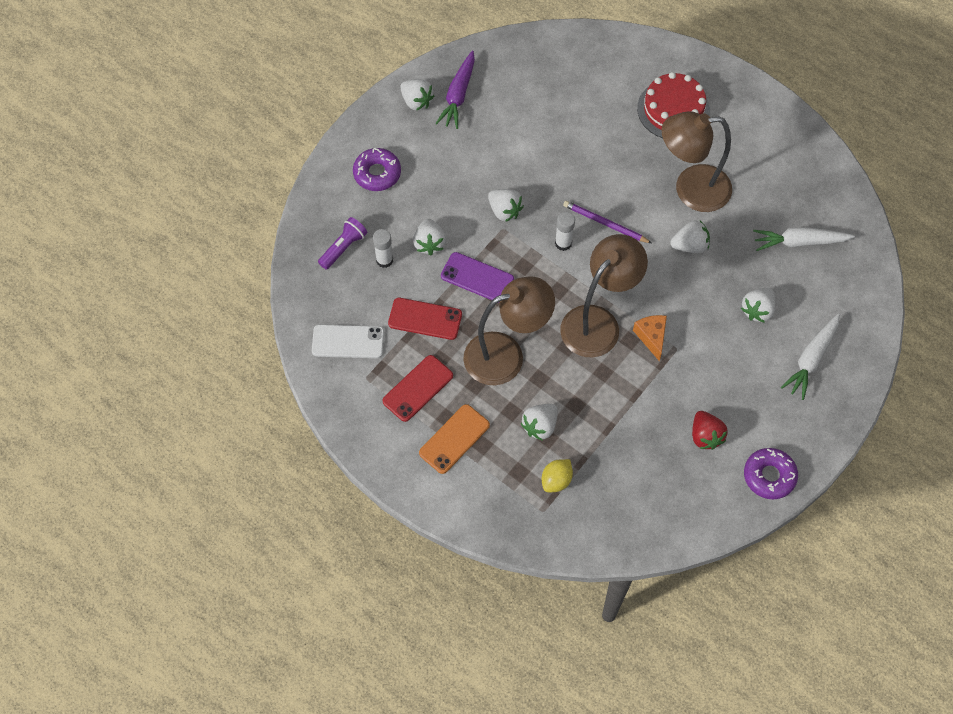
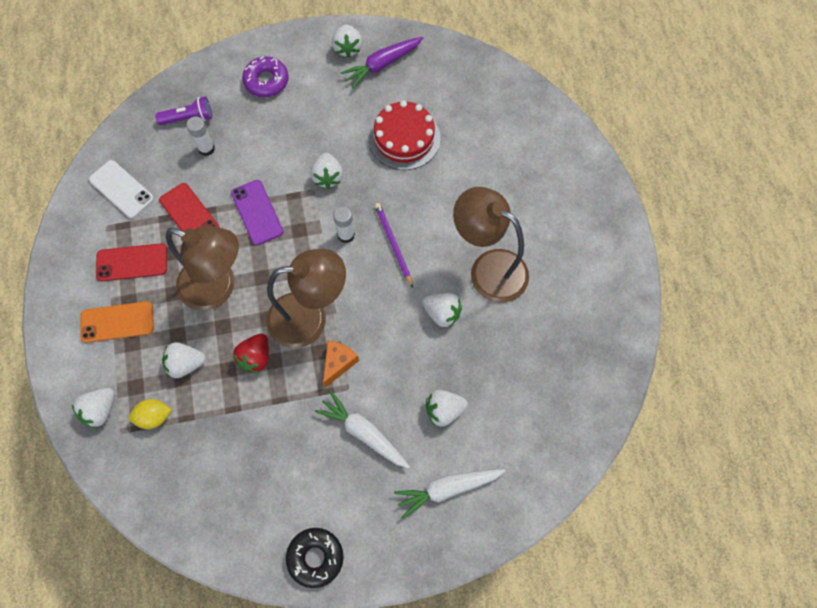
camera: 40 degrees right, 5 degrees up
(429, 243) = (250, 160): white strawberry -> white strawberry (100, 410)
(673, 109) = (538, 194): red cake -> red cake (404, 138)
(705, 436) = (299, 479): red strawberry -> red strawberry (255, 357)
(769, 476) = (315, 557): purple donut -> black donut
(799, 242) = (536, 382): white carrot -> white carrot (364, 433)

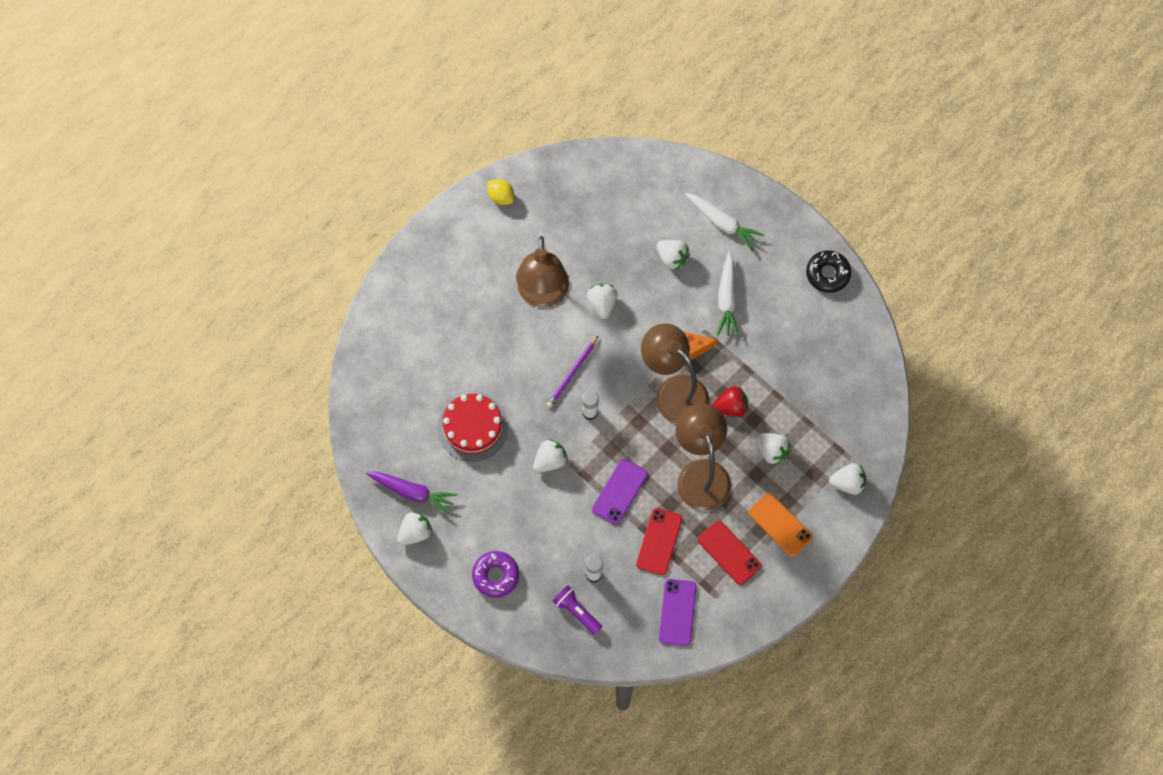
camera: 125 degrees left, 0 degrees up
(121, 189) = (677, 612): white phone -> purple phone
(154, 417) = (823, 443): yellow lemon -> yellow lemon (501, 197)

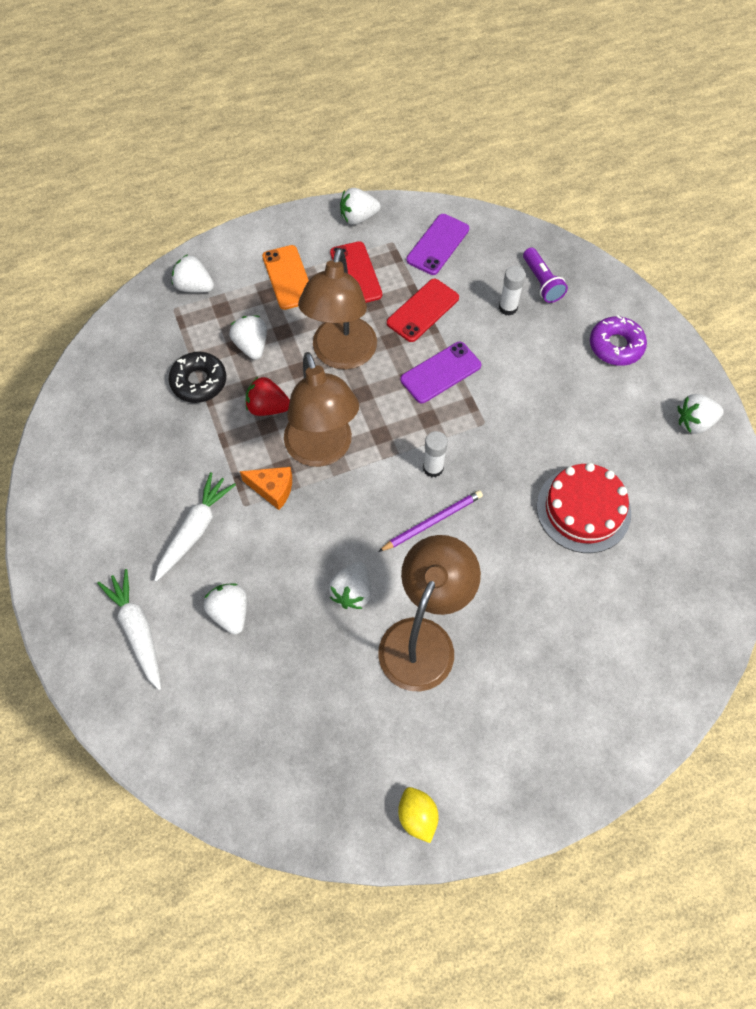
camera: 155 degrees left, 5 degrees down
(412, 492) = (684, 466): purple carrot -> none
(550, 461) = (505, 435): white strawberry -> white strawberry (358, 217)
(827, 274) = (57, 507): black donut -> black donut (199, 382)

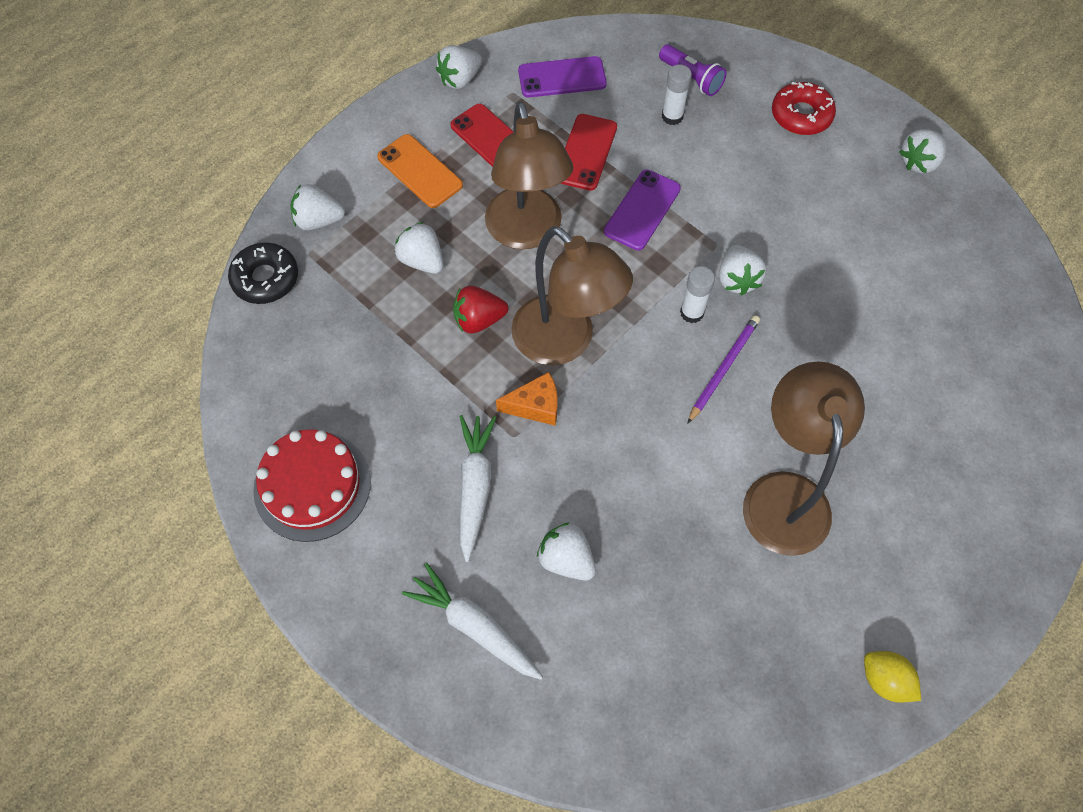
camera: 25 degrees left, 0 degrees up
(199, 382) = (385, 323): black donut -> black donut (265, 278)
(352, 592) = (683, 478): white strawberry -> white strawberry (737, 279)
(438, 244) = (562, 77): purple phone -> purple phone turned 75 degrees clockwise
(583, 509) = (864, 292): red cake -> red cake (312, 485)
(616, 346) = (801, 115): purple donut -> red donut

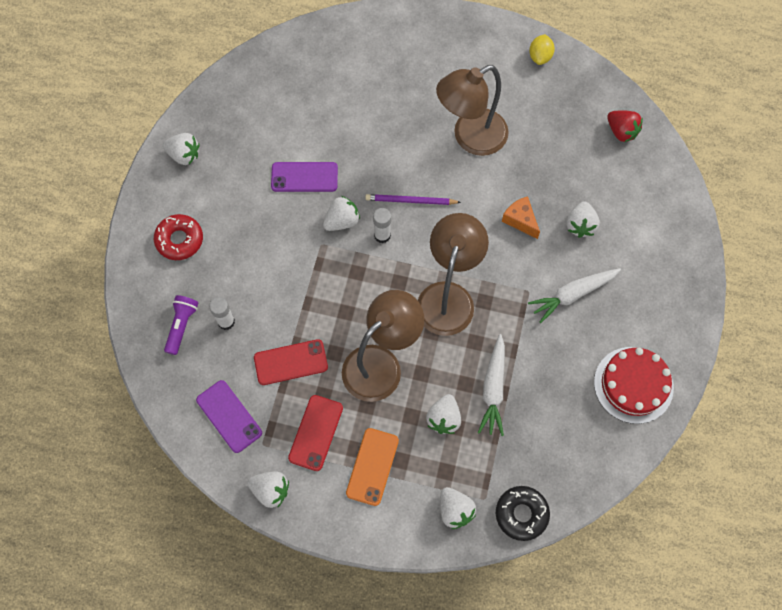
camera: 120 degrees left, 5 degrees up
(475, 626) = (646, 250): white carrot -> white carrot (493, 388)
(479, 320) = (465, 356): red strawberry -> red strawberry (621, 131)
(535, 406) = (501, 290): orange cheese -> orange cheese (520, 220)
(642, 210) = (320, 301): purple phone -> purple phone (304, 177)

